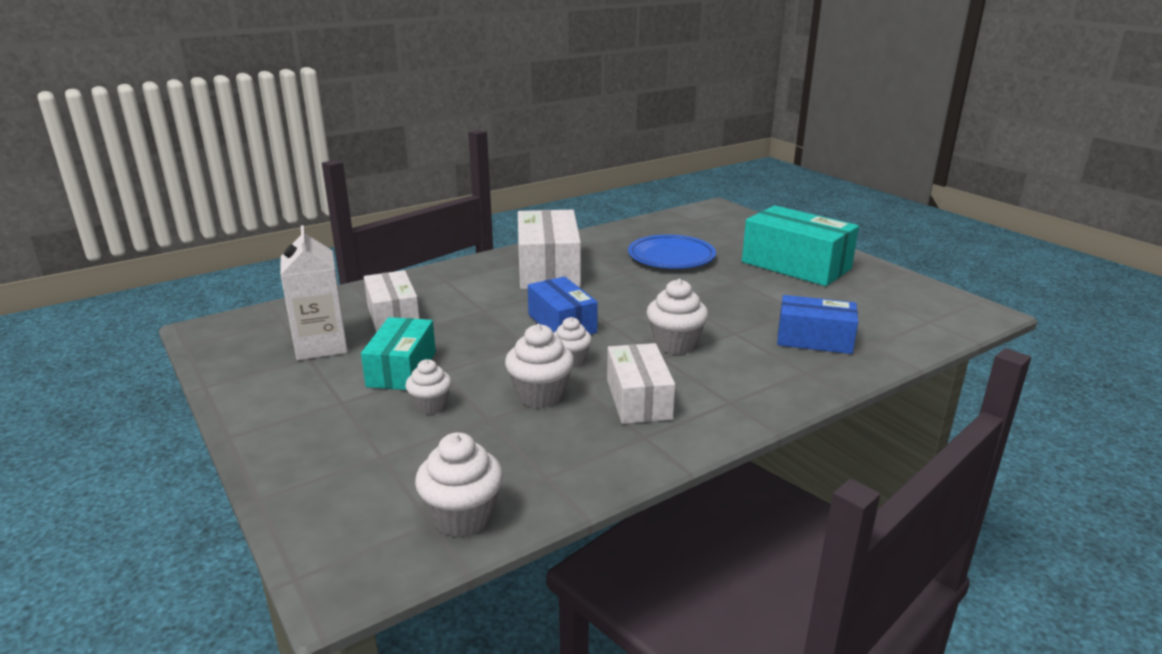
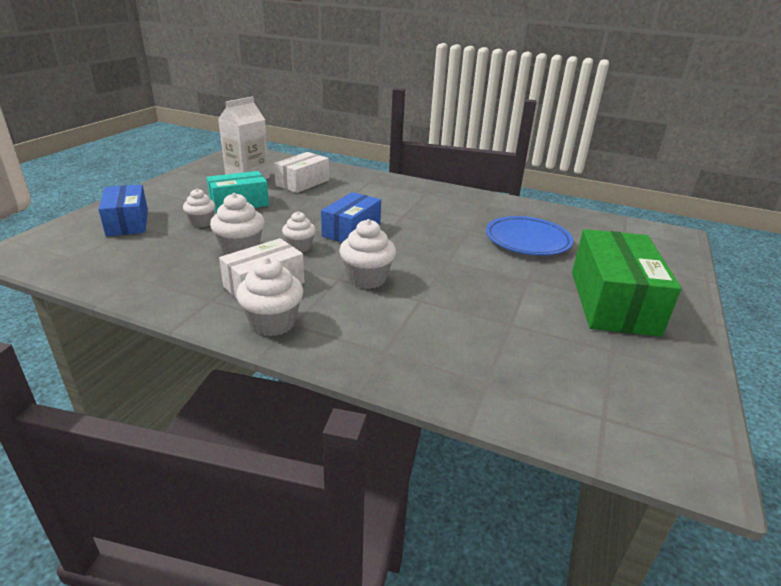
camera: 55 degrees right, 5 degrees up
(462, 517) = (81, 265): white cupcake -> white cupcake (273, 323)
(548, 269) = (432, 204): white box -> none
(796, 265) = (613, 302): turquoise box -> green box
(814, 339) = (457, 344): blue box -> blue box (128, 222)

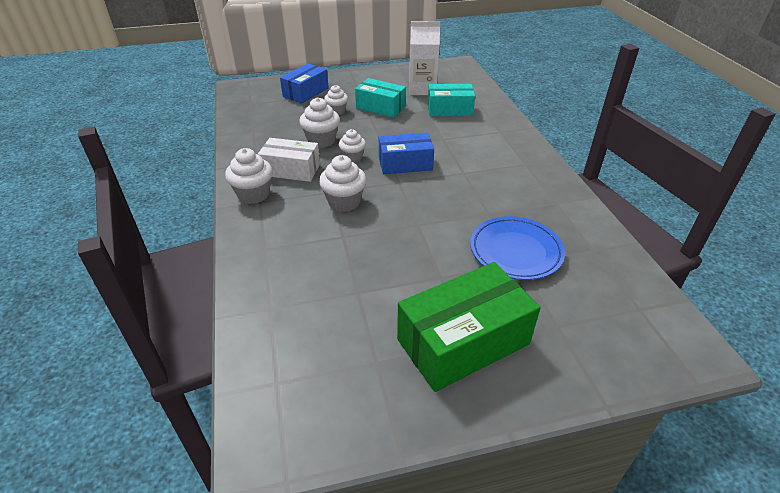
camera: 55 degrees right, 10 degrees up
(303, 183) = (449, 109): white box -> turquoise box

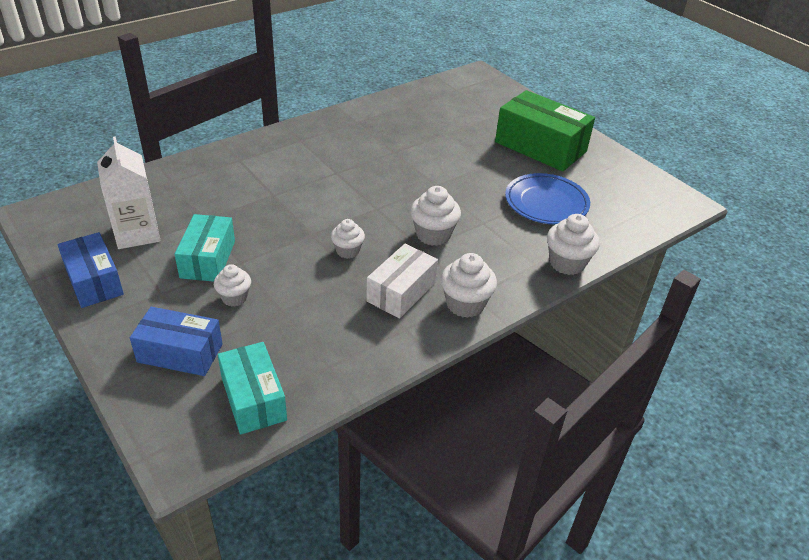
camera: 115 degrees left, 0 degrees up
(291, 170) = (401, 292): white box -> white box turned 45 degrees clockwise
(321, 141) = (323, 287): white cupcake -> white cupcake (567, 263)
(405, 164) = (340, 211): blue box -> blue box (94, 281)
(449, 109) = (196, 200): turquoise box -> turquoise box (254, 399)
(515, 251) = (435, 135): blue plate -> blue plate (546, 203)

